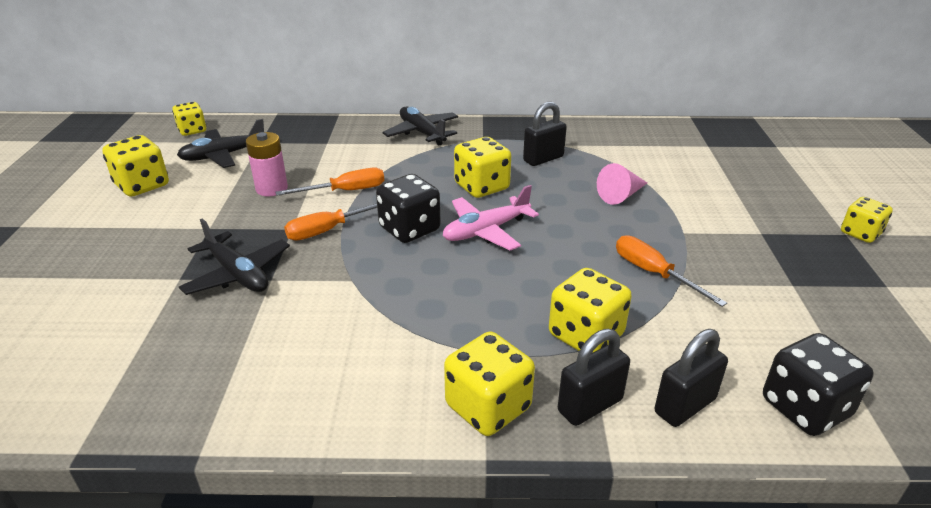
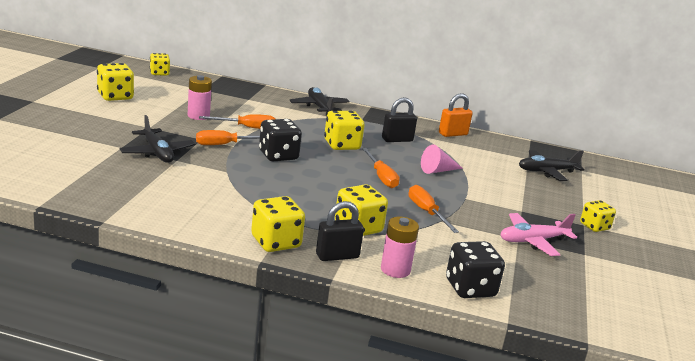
camera: 10 degrees right, 10 degrees down
(223, 155) = (174, 91): black plane -> black plane (546, 171)
(486, 231) = (329, 167): pink plane -> pink plane (532, 241)
(560, 227) = (381, 177): none -> orange screwdriver
(601, 132) = (453, 134): none -> orange padlock
(685, 406) = (395, 270): black padlock -> pink battery

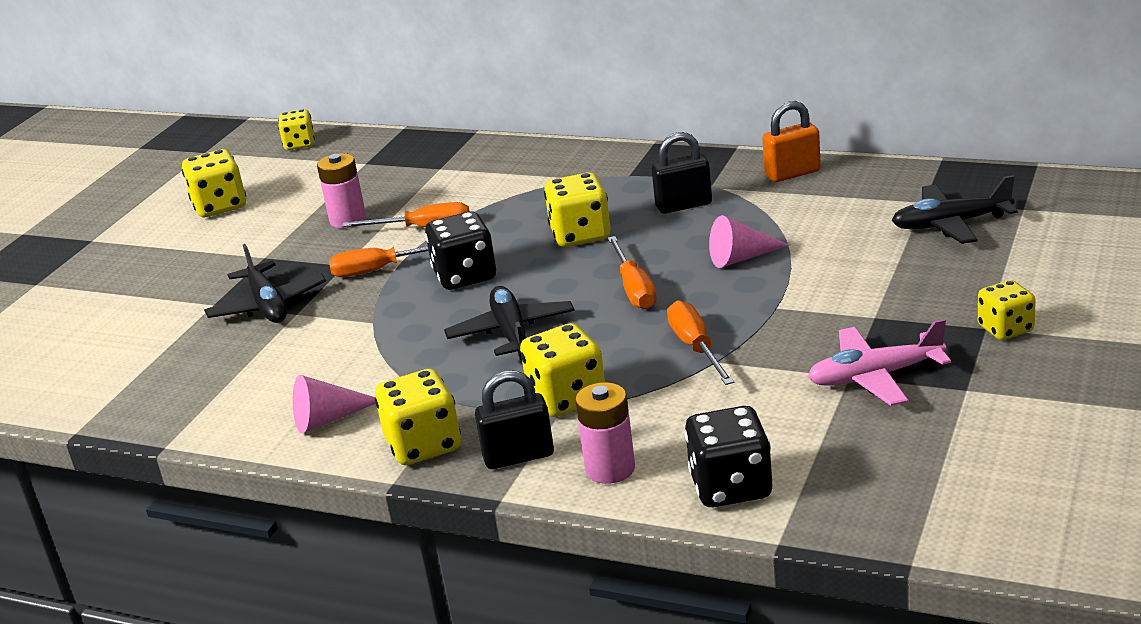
camera: 15 degrees right, 5 degrees up
(211, 220) = (328, 419): none -> pink cone
(319, 107) = (560, 162): black plane -> black plane (511, 333)

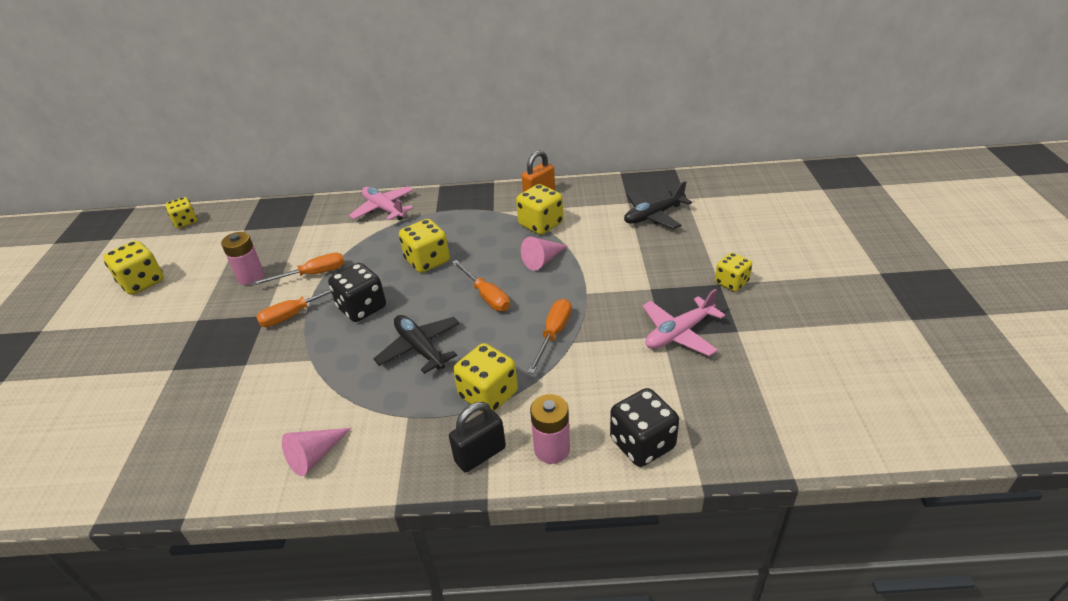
camera: 25 degrees left, 10 degrees up
(268, 305) = (219, 362): black plane -> none
(423, 445) = (403, 462): yellow dice -> yellow dice (541, 224)
(559, 162) = (384, 209): none -> pink plane
(683, 205) = (484, 228): black padlock -> none
(696, 347) = (553, 334): orange screwdriver -> orange screwdriver turned 60 degrees clockwise

